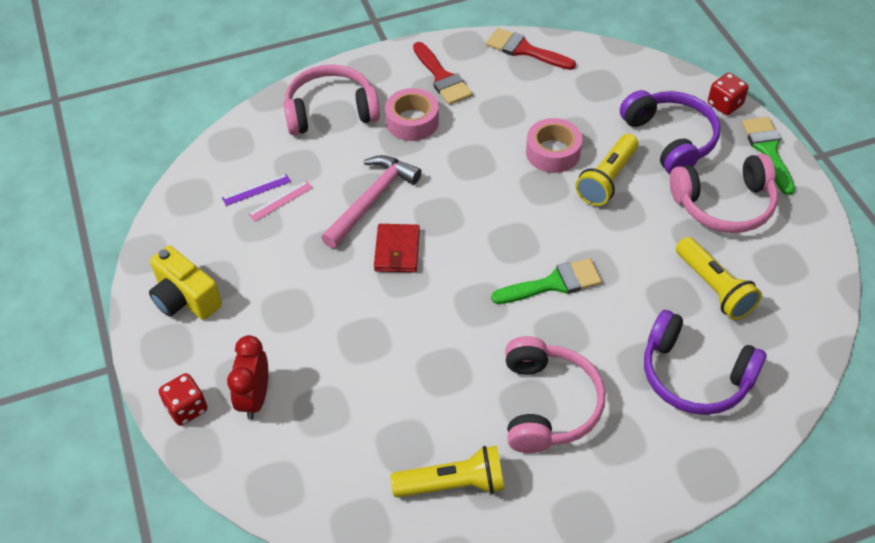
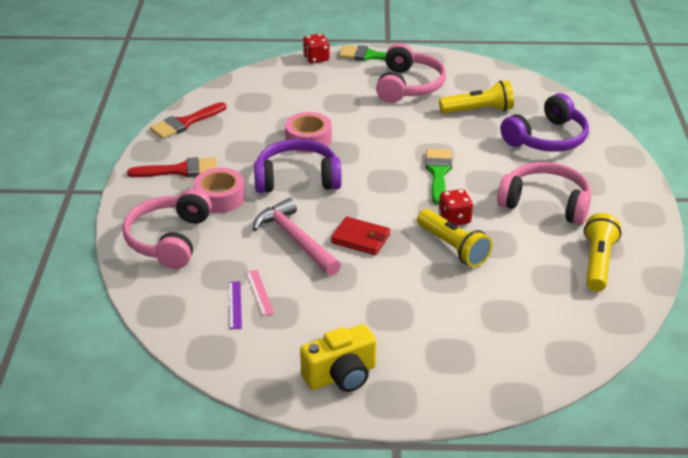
camera: 70 degrees left, 15 degrees down
(187, 408) = (469, 396): red dice -> red dice (454, 219)
(255, 398) = (476, 351): red clock -> none
(607, 179) = (353, 124): yellow flashlight -> yellow flashlight (453, 247)
(670, 139) = (333, 88): purple headphones -> purple headphones (297, 179)

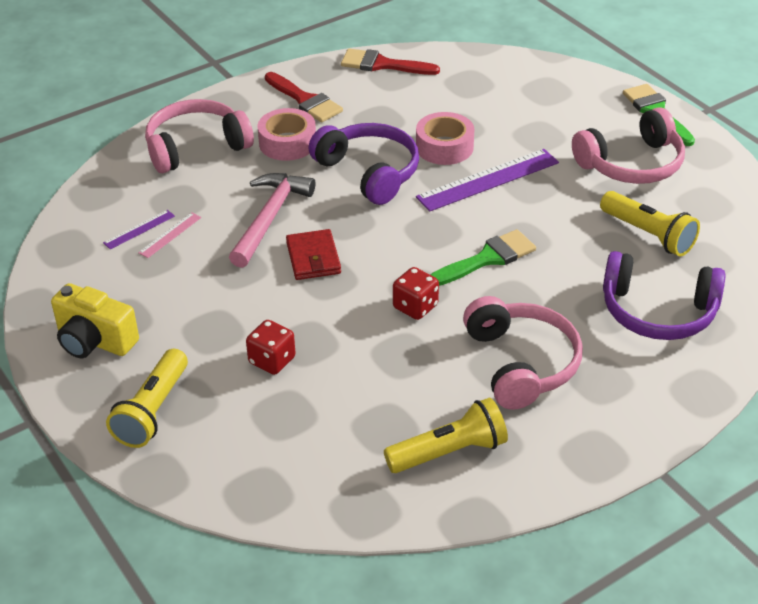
camera: 55 degrees right, 5 degrees up
(316, 58) = (600, 81): red dice -> red dice (272, 360)
(362, 139) = (488, 180): none -> purple ruler
(453, 247) = (363, 327): yellow flashlight -> yellow flashlight (153, 411)

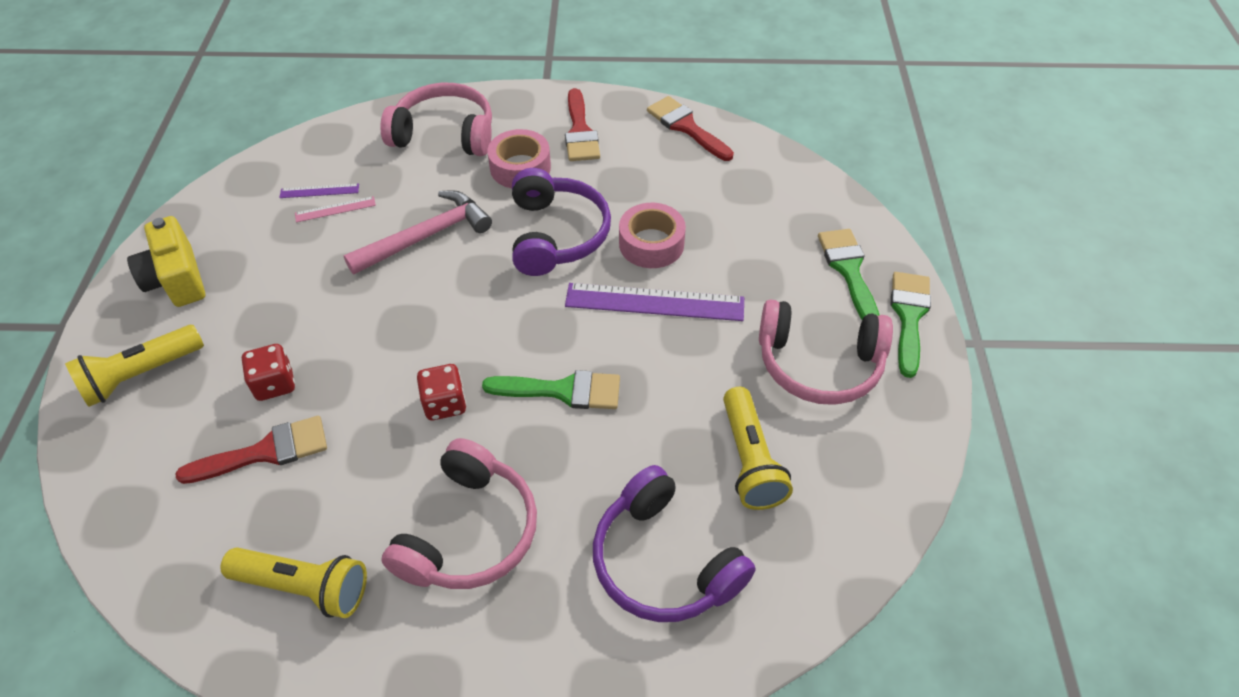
camera: 35 degrees right, 10 degrees up
(313, 258) = (417, 298): red wallet -> none
(320, 400) = (266, 451): none -> red brush
(592, 103) = (848, 270): none -> green brush

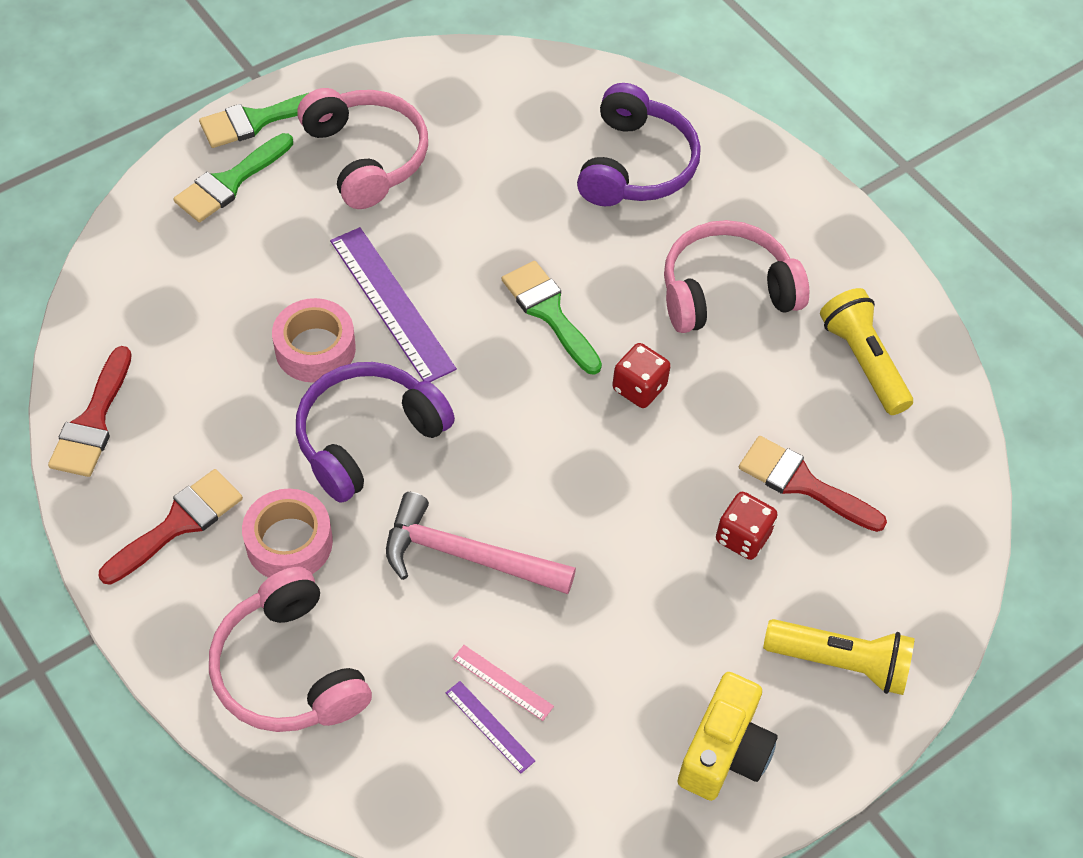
camera: 130 degrees left, 5 degrees up
(750, 460) = (504, 157): yellow flashlight -> none

